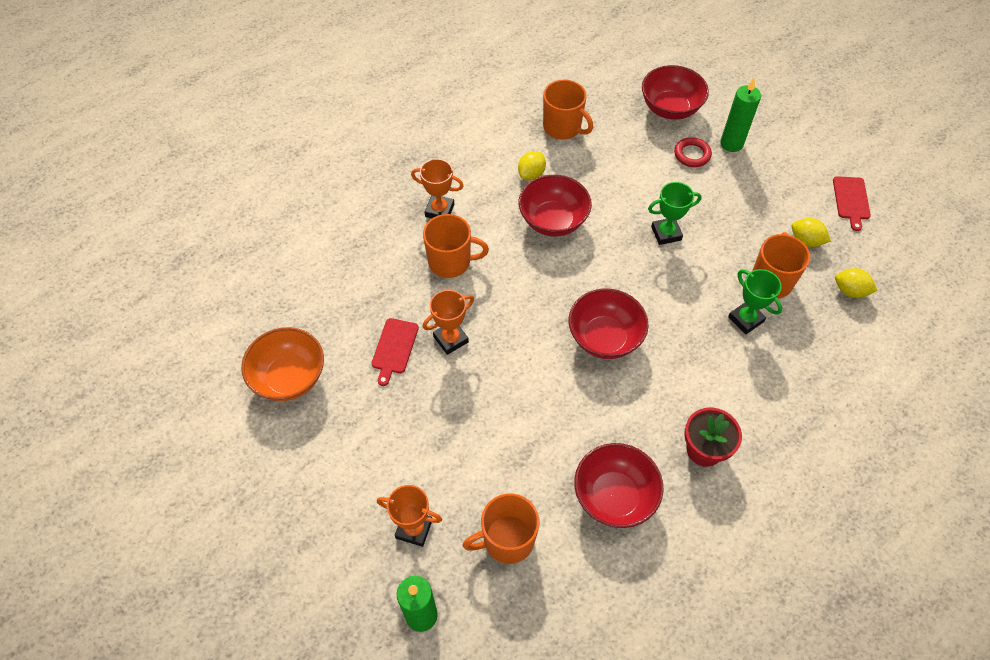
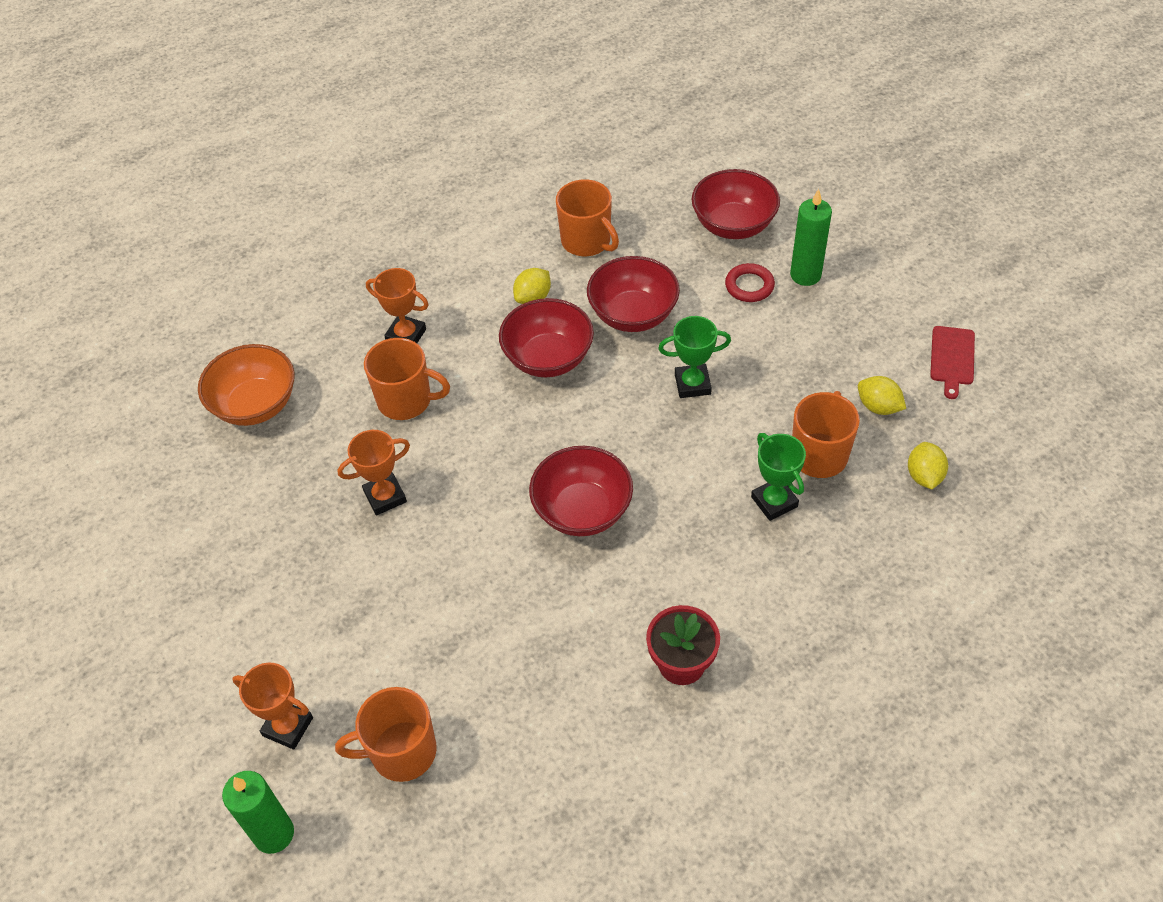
camera: 10 degrees right, 5 degrees down
(289, 377) = (175, 527): orange bowl -> orange bowl (255, 405)
(394, 348) = (312, 502): red cutting board -> none
(614, 496) = (551, 711): red bowl -> red bowl (633, 314)
(850, 291) = (924, 476): yellow lemon -> yellow lemon turned 60 degrees clockwise

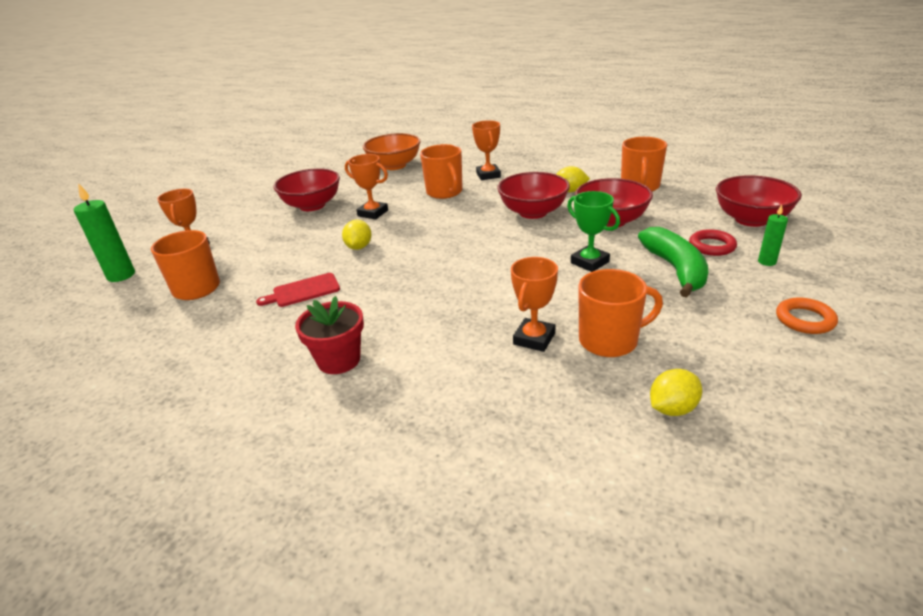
camera: 55 degrees right, 20 degrees down
(582, 510) = (431, 269): red bowl -> red bowl (312, 205)
(761, 338) = (675, 269): none -> green banana
(774, 502) = (534, 339): green trophy -> orange trophy
(805, 275) = (767, 262): green candle -> green candle, size x0.57
(878, 407) = (704, 349): yellow lemon -> yellow lemon (359, 247)
(894, 323) = (805, 320): none -> orange ring
(952, 358) = (830, 367): red cutting board -> red cutting board (303, 291)

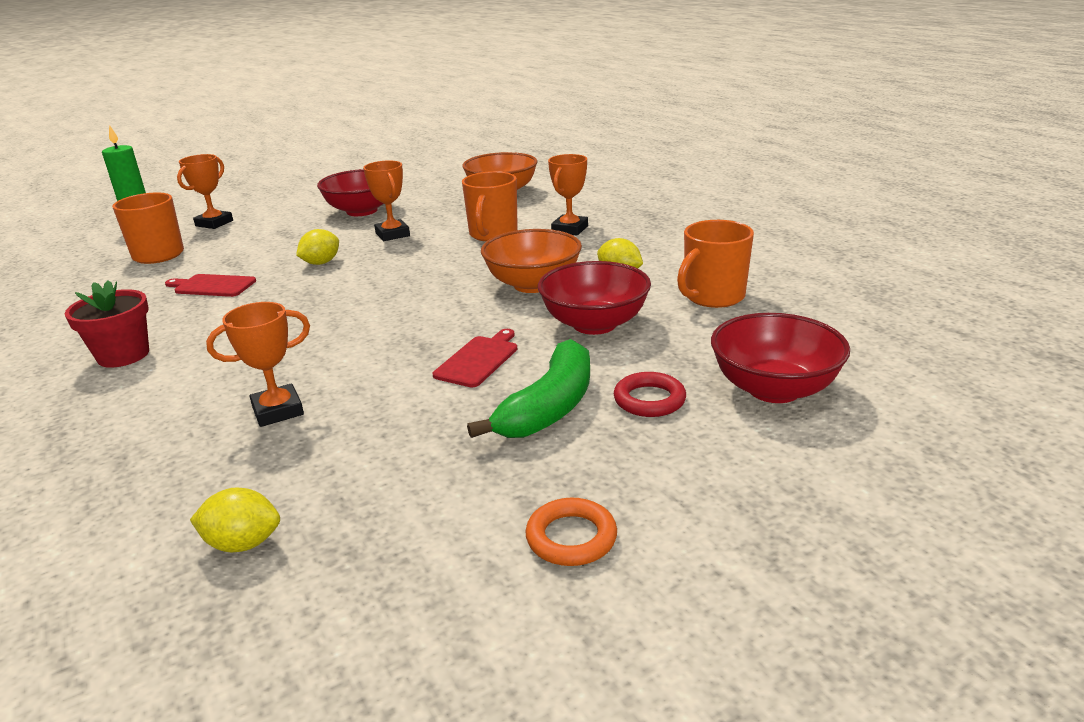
camera: 35 degrees right, 5 degrees down
(533, 212) = (533, 284): red bowl -> orange bowl
(589, 262) = (478, 360): green trophy -> red cutting board
(609, 340) = (331, 447): orange mug -> none
(767, 262) = (678, 448): green candle -> none

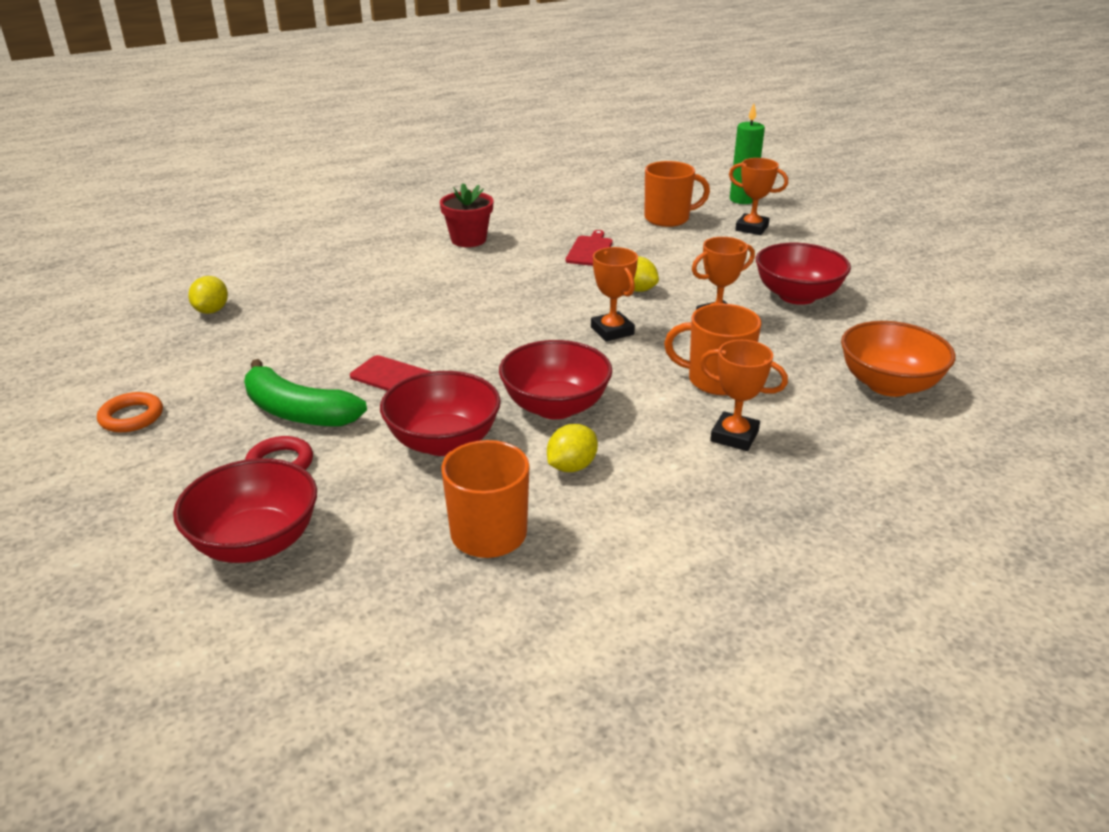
camera: 90 degrees right, 5 degrees up
(278, 411) = (357, 302): orange trophy -> orange trophy (612, 331)
(533, 284) = (555, 406): orange bowl -> red bowl

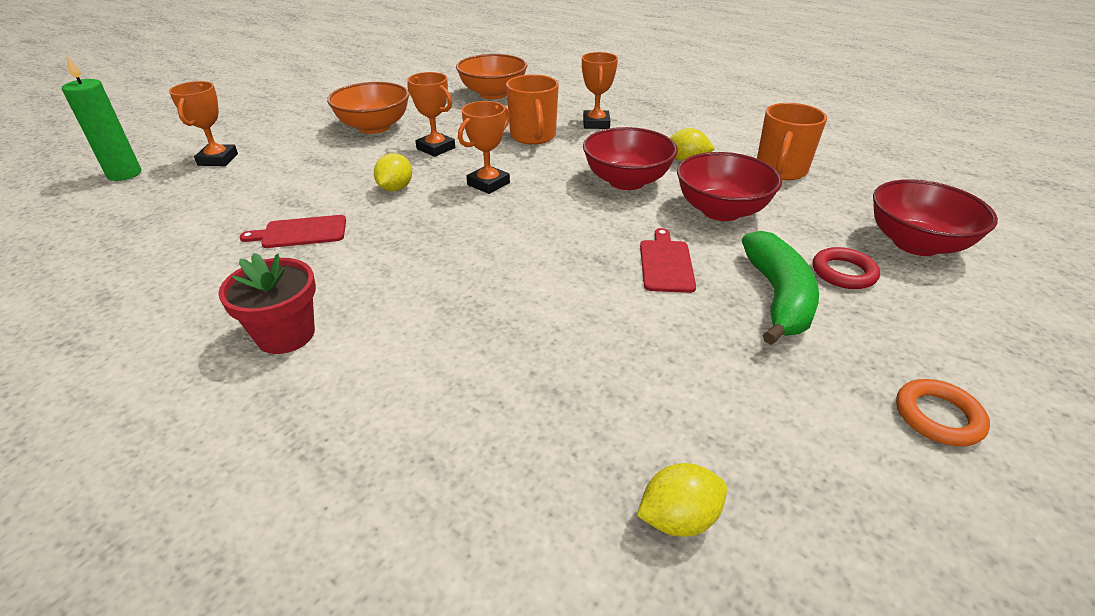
camera: 115 degrees left, 5 degrees up
(668, 218) = (189, 205): orange mug -> none
(797, 296) = (374, 127): red bowl -> orange bowl

